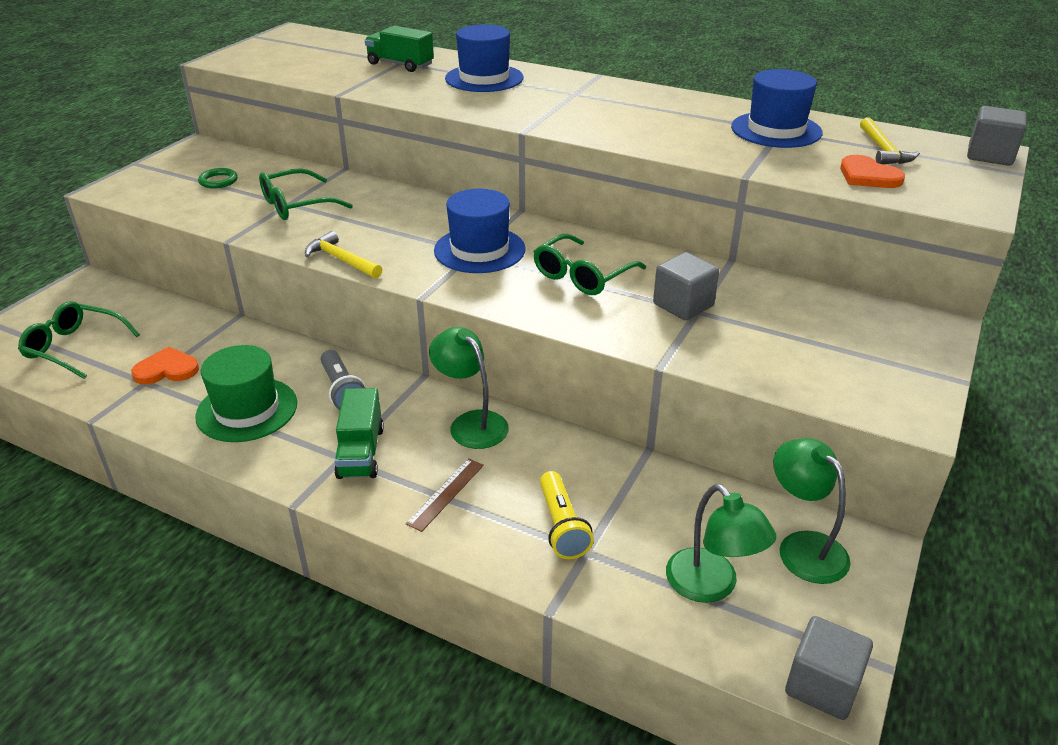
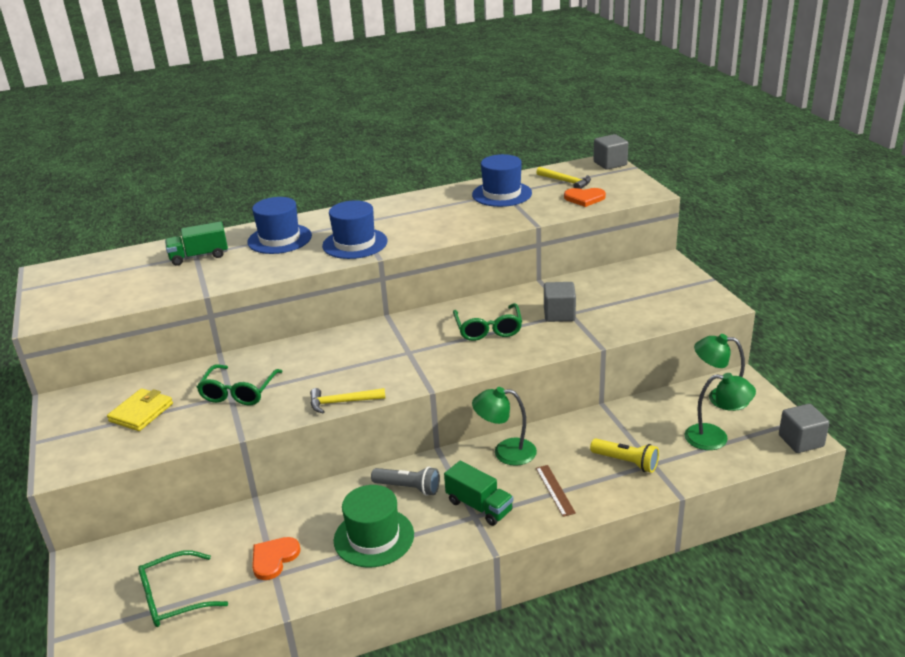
camera: 45 degrees left, 5 degrees down
(218, 181) = (141, 412): green ring -> yellow wallet
(479, 250) = (409, 349): blue hat -> blue hat (355, 243)

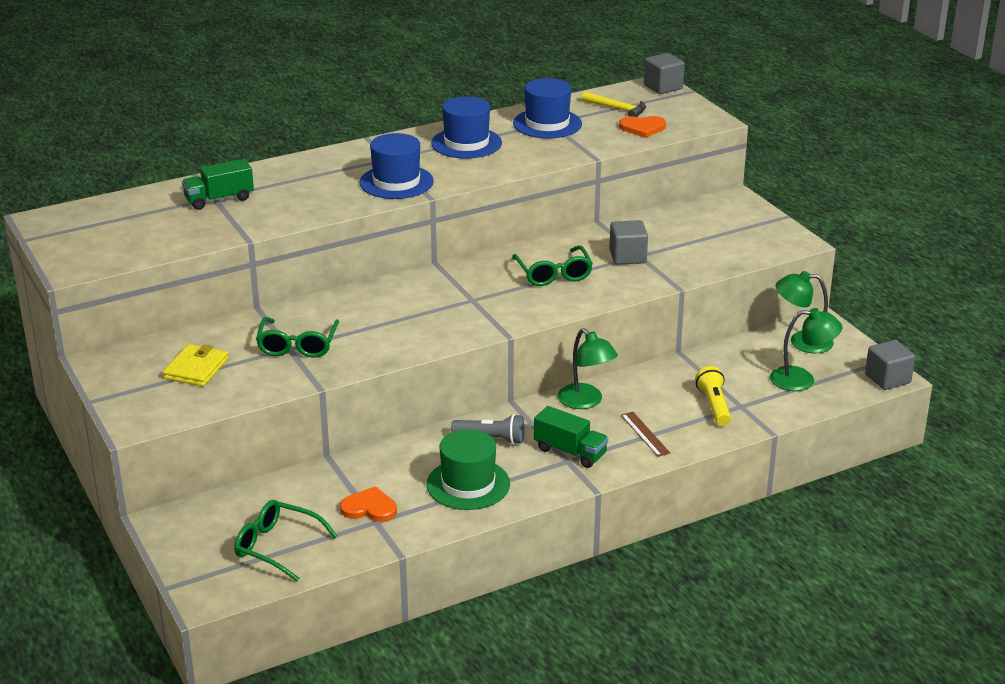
camera: 10 degrees left, 0 degrees up
(174, 598) = (277, 547): green glasses -> green glasses turned 60 degrees clockwise
(274, 558) = (369, 508): orange heart -> orange heart turned 75 degrees clockwise
(279, 239) = (306, 178): blue hat -> blue hat (466, 143)
(342, 402) = (417, 351): yellow hammer -> none
(505, 452) = (586, 402): green lamp -> green lamp turned 120 degrees counterclockwise
(626, 462) = (713, 405): yellow flashlight -> yellow flashlight turned 120 degrees counterclockwise

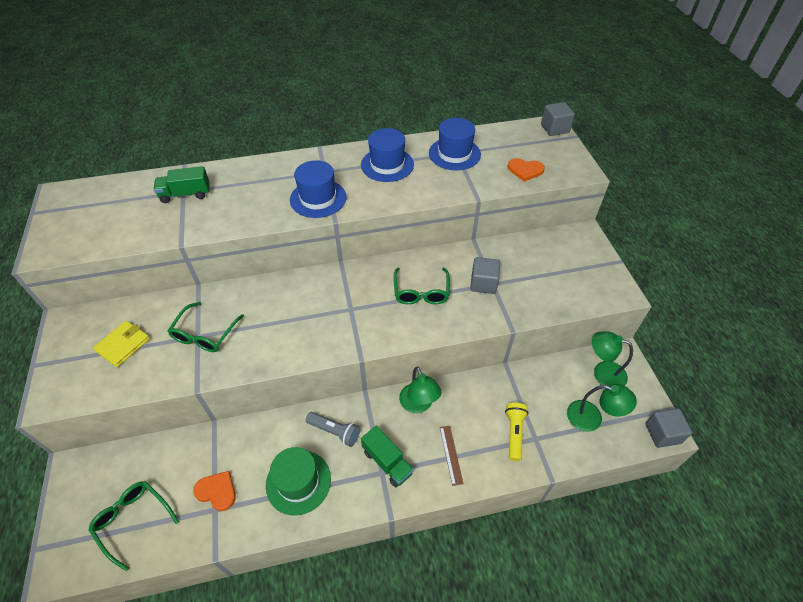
camera: 15 degrees right, 20 degrees up
(617, 109) = (512, 146): yellow hammer -> none

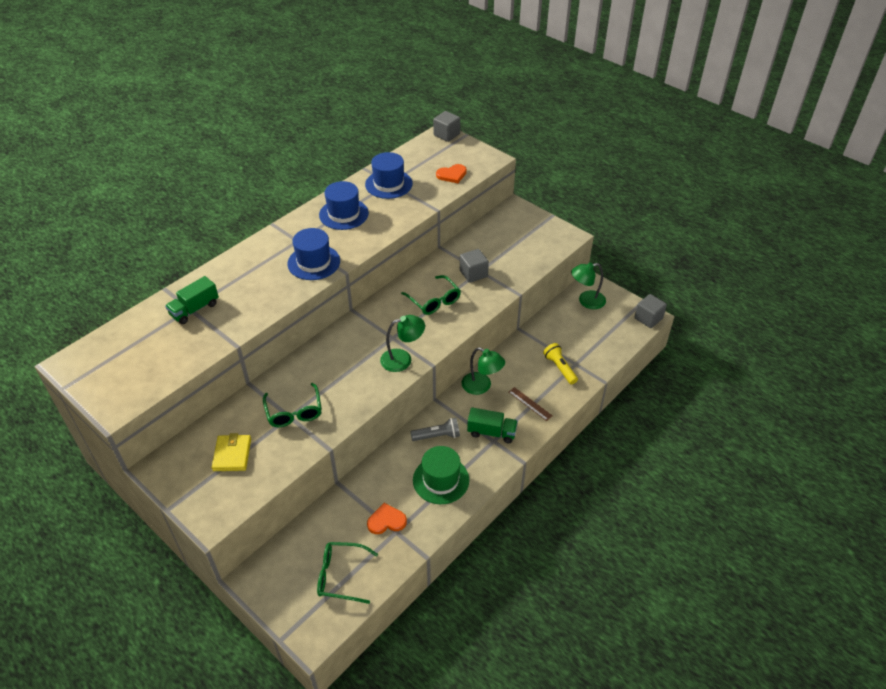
camera: 35 degrees left, 5 degrees down
(592, 418) = (600, 332): green lamp -> green lamp (402, 359)

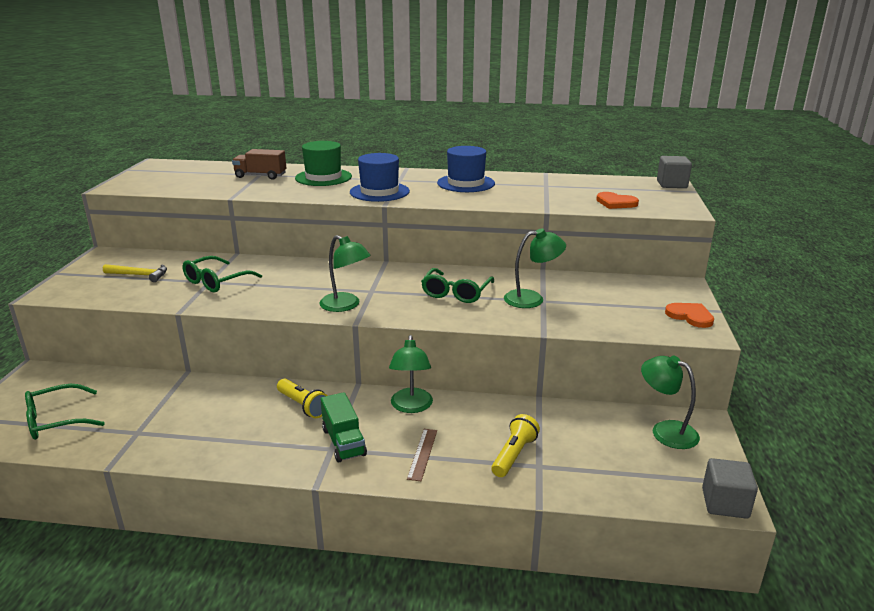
camera: 55 degrees right, 20 degrees down
(194, 309) = (260, 176): green truck -> brown truck
(232, 454) = (139, 275): yellow wallet -> yellow hammer
(340, 575) = (56, 420): green glasses -> green glasses turned 90 degrees counterclockwise
(386, 521) = (150, 420): orange heart -> orange heart (690, 316)
(388, 184) = (543, 185): blue hat -> none
(437, 436) = (303, 406): grey flashlight -> yellow flashlight
(441, 480) = (236, 433): green hat -> green hat (323, 177)
(473, 274) = (532, 299): grey cube -> green lamp

